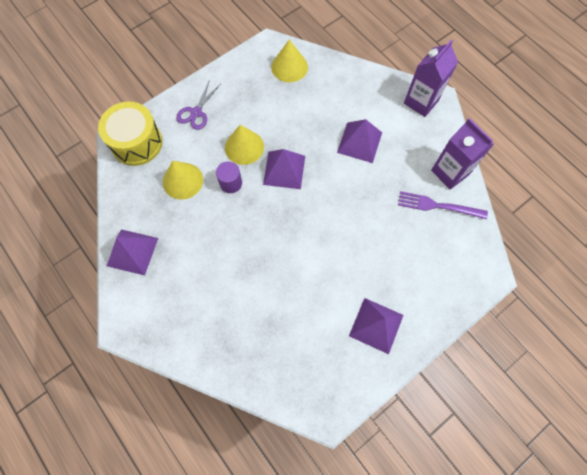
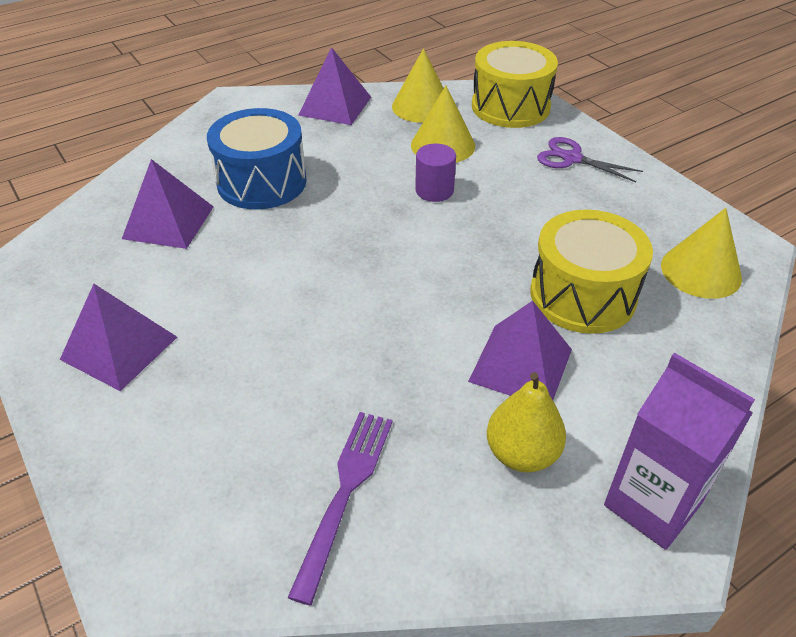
camera: 95 degrees right, 25 degrees down
(226, 283) = (262, 182): none -> blue drum
(244, 147) = (505, 207): yellow cone -> yellow cone (422, 106)
(284, 170) = (457, 251): purple pyramid -> purple pyramid (168, 222)
(311, 115) = (582, 295): none -> yellow drum
(406, 143) = (521, 453): none -> yellow pear
(450, 172) = (435, 537): purple carton -> none

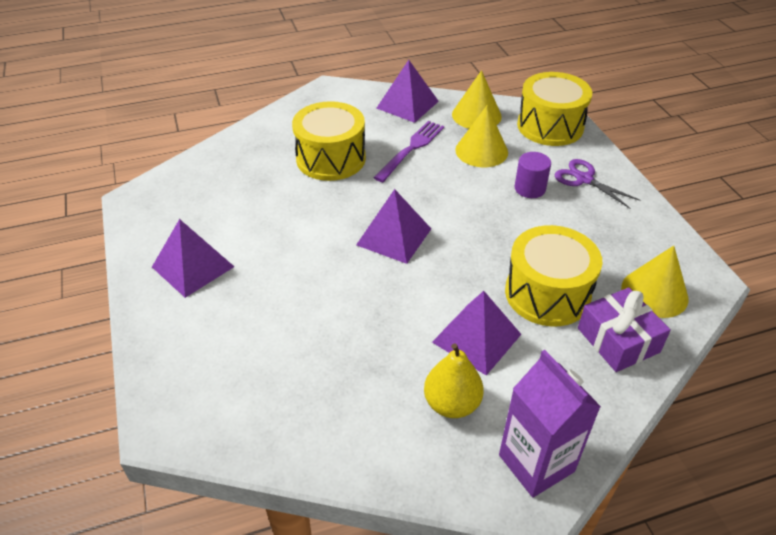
camera: 15 degrees right, 0 degrees up
(168, 222) = (254, 179): purple pyramid -> purple pyramid (394, 236)
(262, 182) = (331, 158): blue drum -> yellow drum
(345, 491) = (315, 401): purple fork -> purple fork (411, 148)
(434, 190) = (461, 187): purple cylinder -> purple cylinder (530, 188)
(684, 333) = (618, 340): none -> purple gift

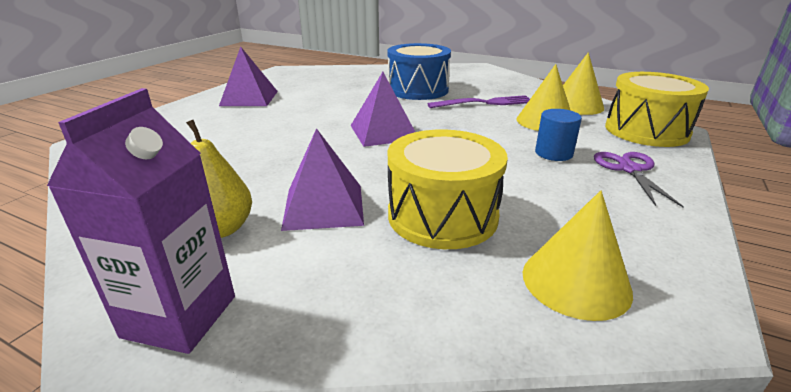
camera: 45 degrees right, 15 degrees down
(331, 158) = (418, 90): yellow drum -> blue drum
(407, 104) = (524, 86): purple pyramid -> none
(530, 188) = (553, 153): purple cylinder -> blue cylinder
(618, 340) = (452, 289): purple gift -> none

